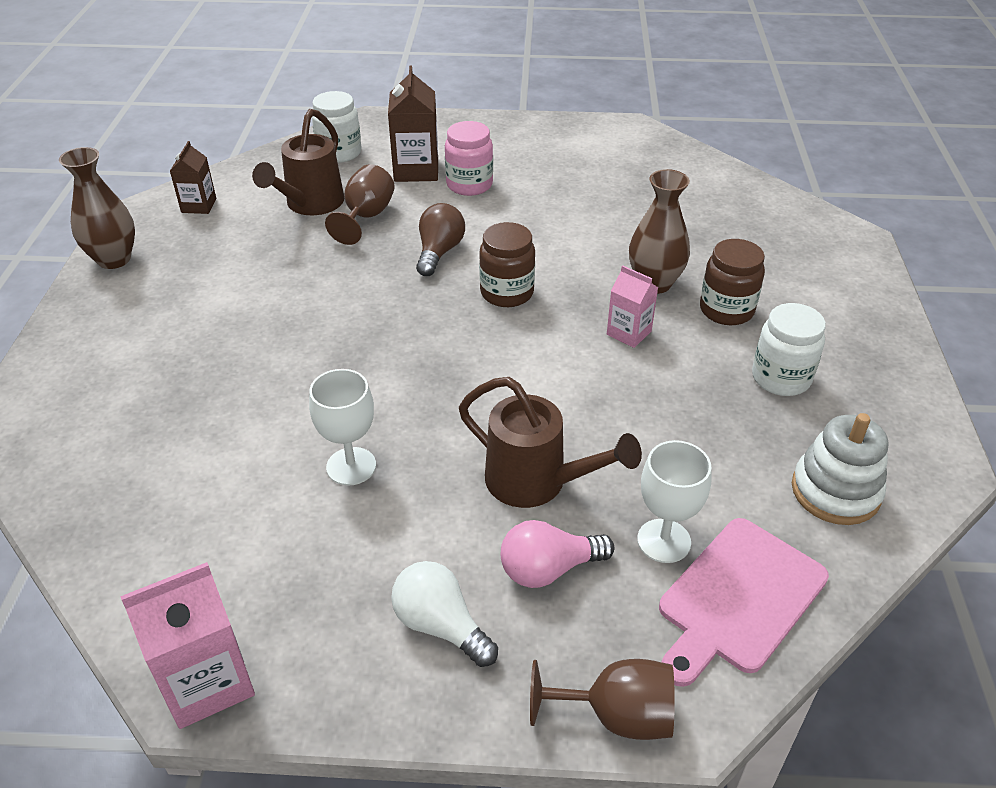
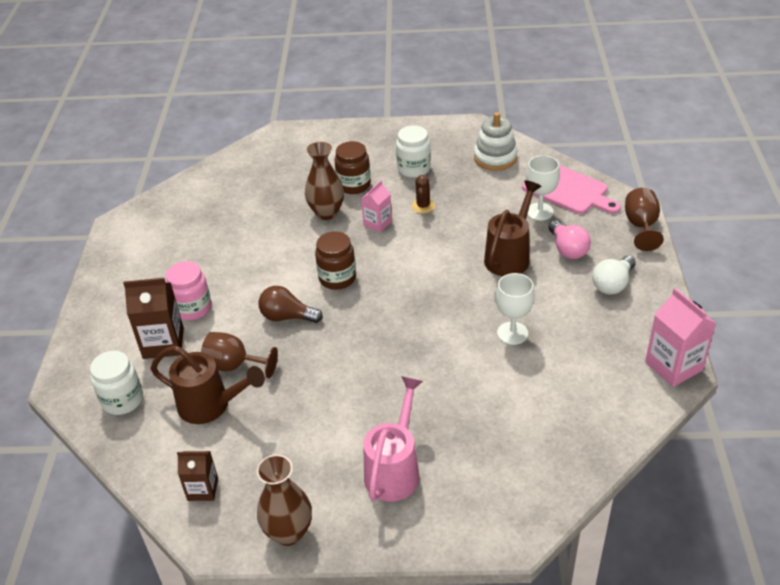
camera: 90 degrees left, 0 degrees up
(155, 335) = (394, 469): none -> pink watering can
(675, 384) = (423, 206): none -> brown cactus

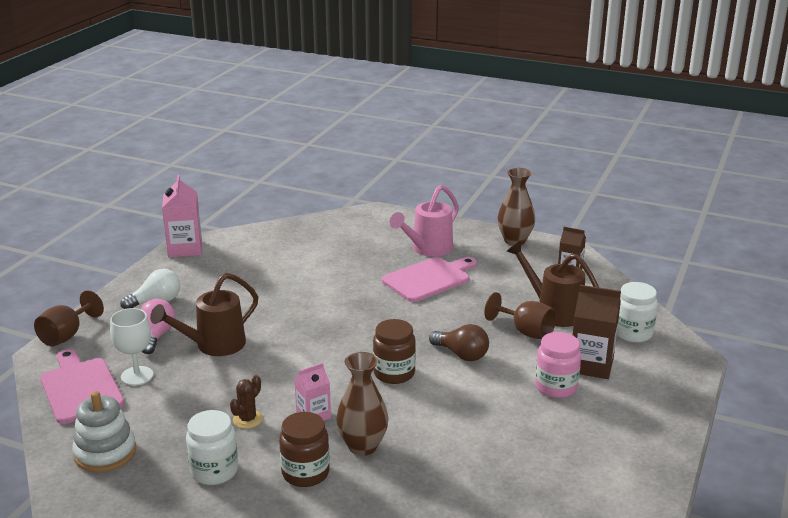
camera: 160 degrees left, 15 degrees down
(366, 412) = (429, 279): none -> pink cutting board
(512, 333) = (275, 293): white goblet -> none

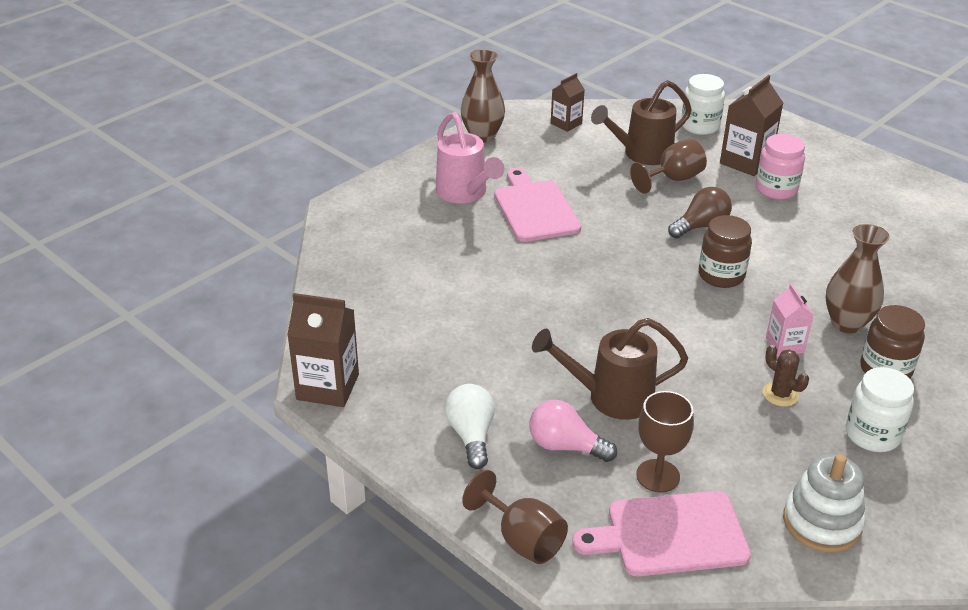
camera: 70 degrees left, 10 degrees up
(137, 376) = (658, 476): white goblet -> brown goblet
(185, 248) = (327, 387): pink carton -> brown carton
(214, 345) = (611, 397): brown watering can -> brown watering can turned 105 degrees clockwise

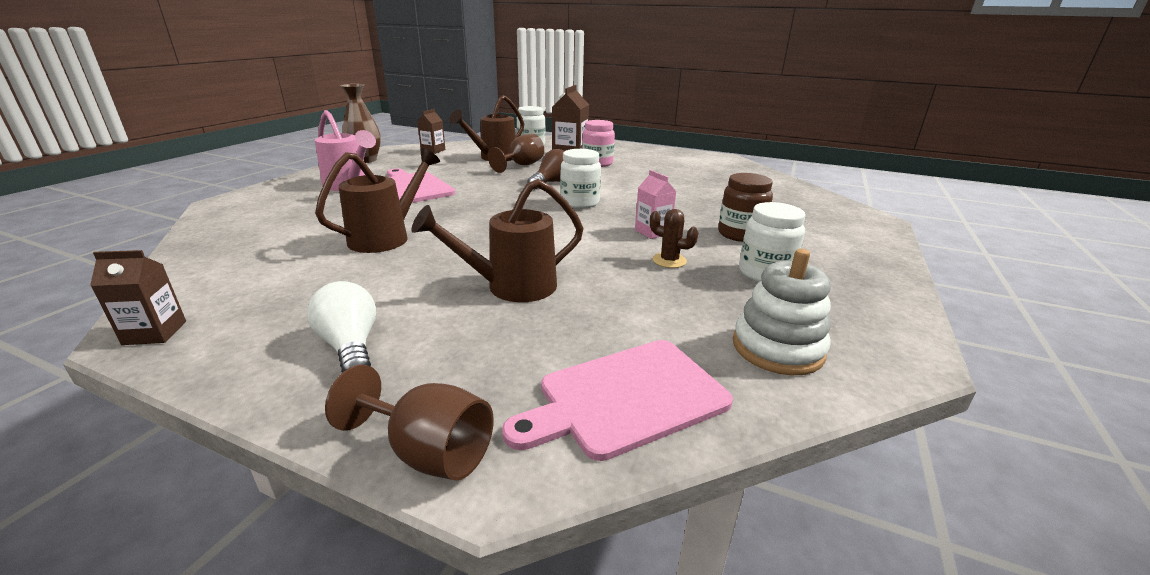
camera: 20 degrees left, 10 degrees down
(327, 387) = (155, 333): brown carton -> brown carton, size x0.61
(502, 299) = (386, 237): none -> brown watering can
(565, 446) = (471, 335): pink light bulb -> none
(658, 476) = (586, 342): brown goblet -> none
(721, 275) = (579, 203): brown jar -> white jar
(846, 323) = (691, 215): brown vase -> none

